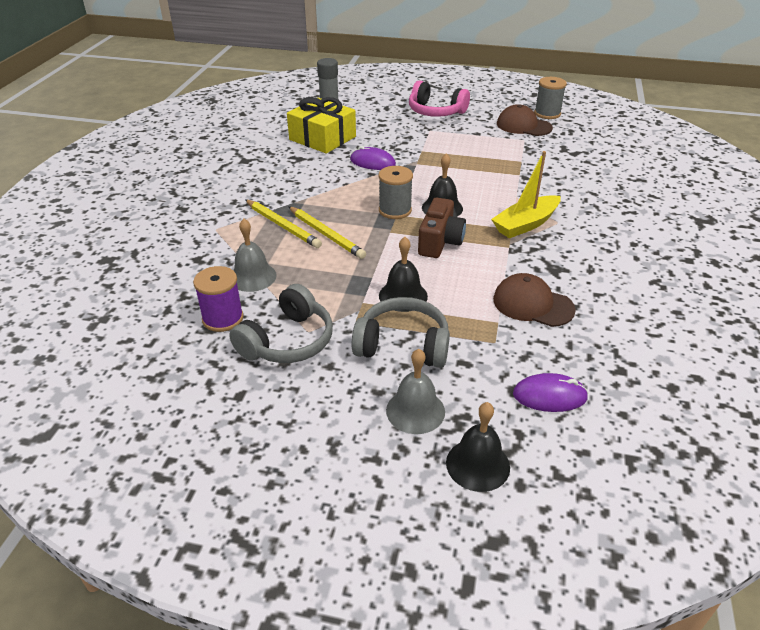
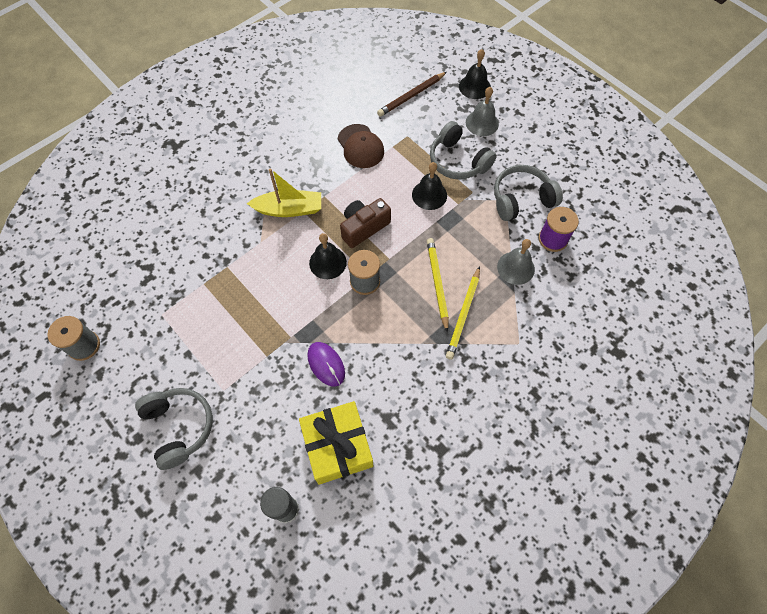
camera: 145 degrees left, 25 degrees up
(283, 226) = (463, 314): yellow pencil -> yellow pencil turned 150 degrees counterclockwise
(435, 112) = (179, 427): pink headphones -> grey headphones
(523, 126) = (132, 338): brown cap -> none
(549, 396) = (411, 96): purple mouse -> brown pencil

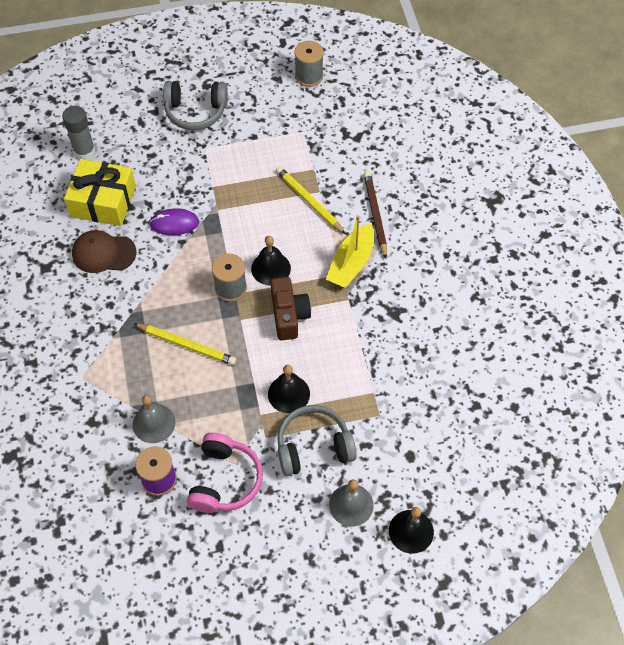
camera: 120 degrees right, 5 degrees down
(360, 146) = (392, 362): brown cap -> brown cap (103, 253)
(411, 96) = (436, 451): brown pencil -> brown pencil (375, 215)
(463, 314) = (141, 349): yellow pencil -> yellow pencil (309, 201)
(521, 199) = (225, 480): grey headphones -> pink headphones

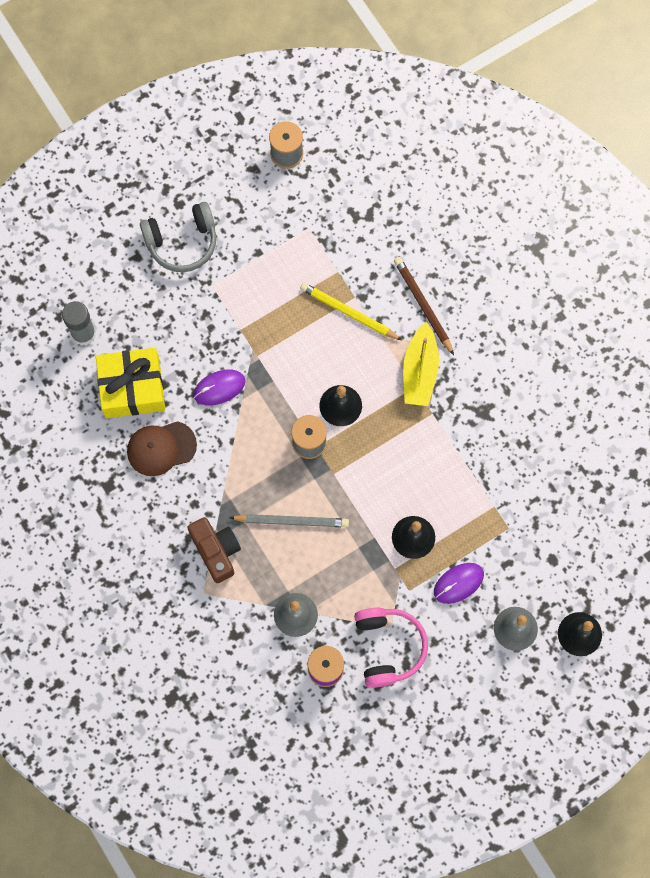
camera: 20 degrees left, 15 degrees up
(187, 345) = (292, 521): yellow pencil -> grey pencil
(289, 315) = (380, 452): brown camera -> brown camera (216, 551)
(313, 446) = (458, 583): grey headphones -> purple mouse

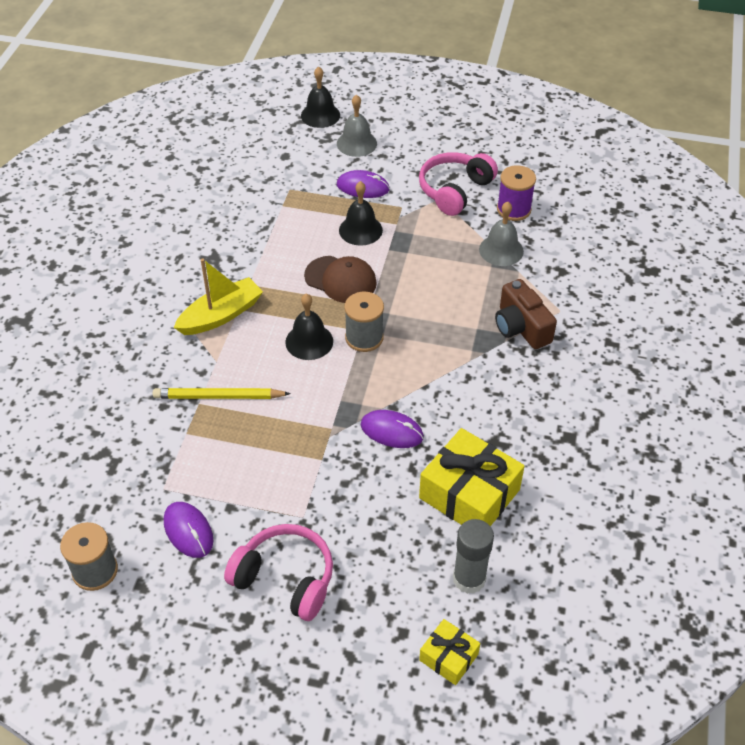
camera: 135 degrees left, 25 degrees down
(54, 280) = (448, 657): none -> yellow gift
(161, 448) = (492, 428): brown cap -> brown cap (340, 280)
(182, 242) = (285, 578): grey headphones -> pink headphones
(216, 551) = (521, 327): brown camera -> brown camera turned 45 degrees counterclockwise
(264, 218) = (188, 531): none -> purple mouse
(292, 521) = (438, 301): grey pencil -> none
(348, 312) = (218, 396): yellow pencil -> yellow pencil turned 105 degrees clockwise
(423, 305) = (157, 354): brown pencil -> none

